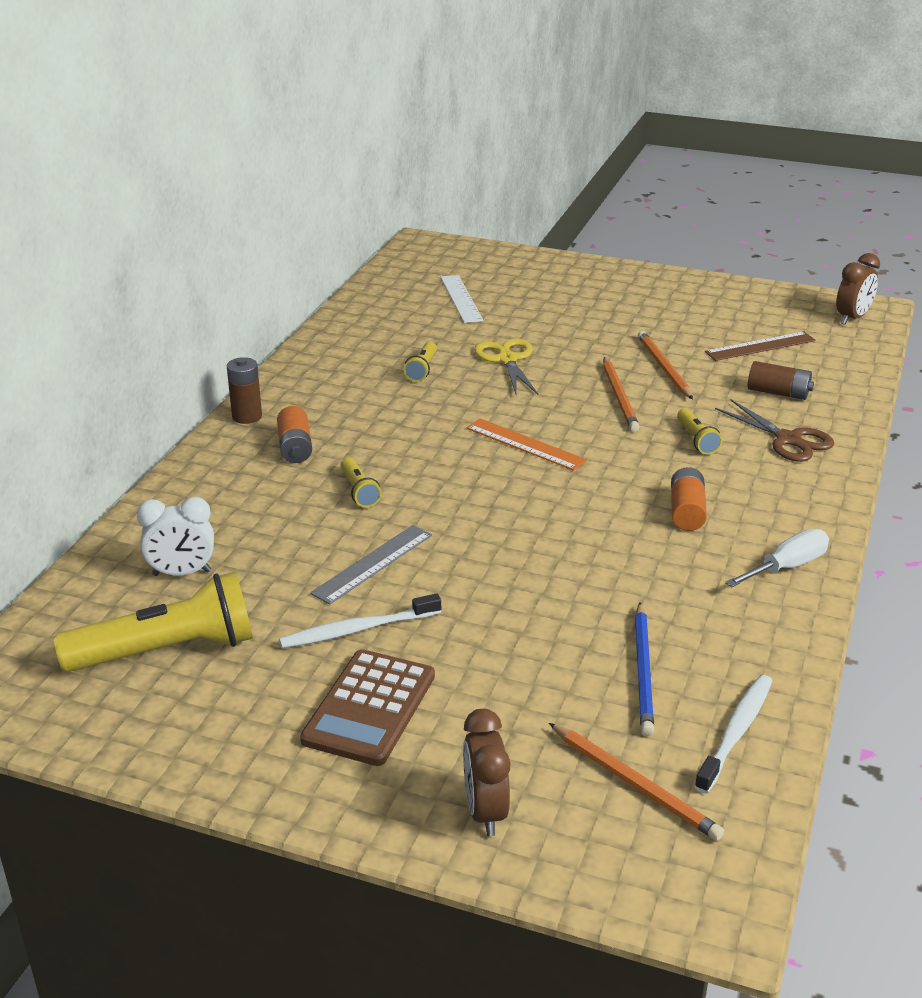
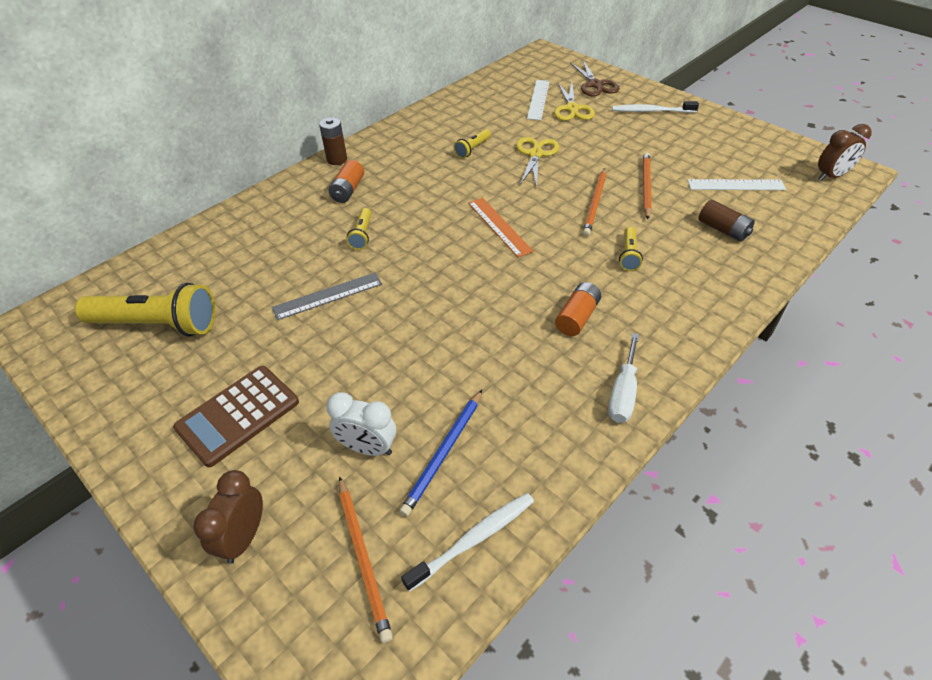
camera: 25 degrees right, 15 degrees up
(182, 573) = (211, 267): white clock -> white clock (368, 448)
(357, 630) = (279, 347): white toothbrush -> white toothbrush (651, 111)
(512, 301) = (572, 108): none -> yellow scissors
(760, 346) = (735, 185): brown ruler -> white ruler
(787, 567) = (623, 393): white screwdriver -> white screwdriver turned 120 degrees clockwise
(788, 439) = (703, 274): brown scissors -> brown scissors (595, 85)

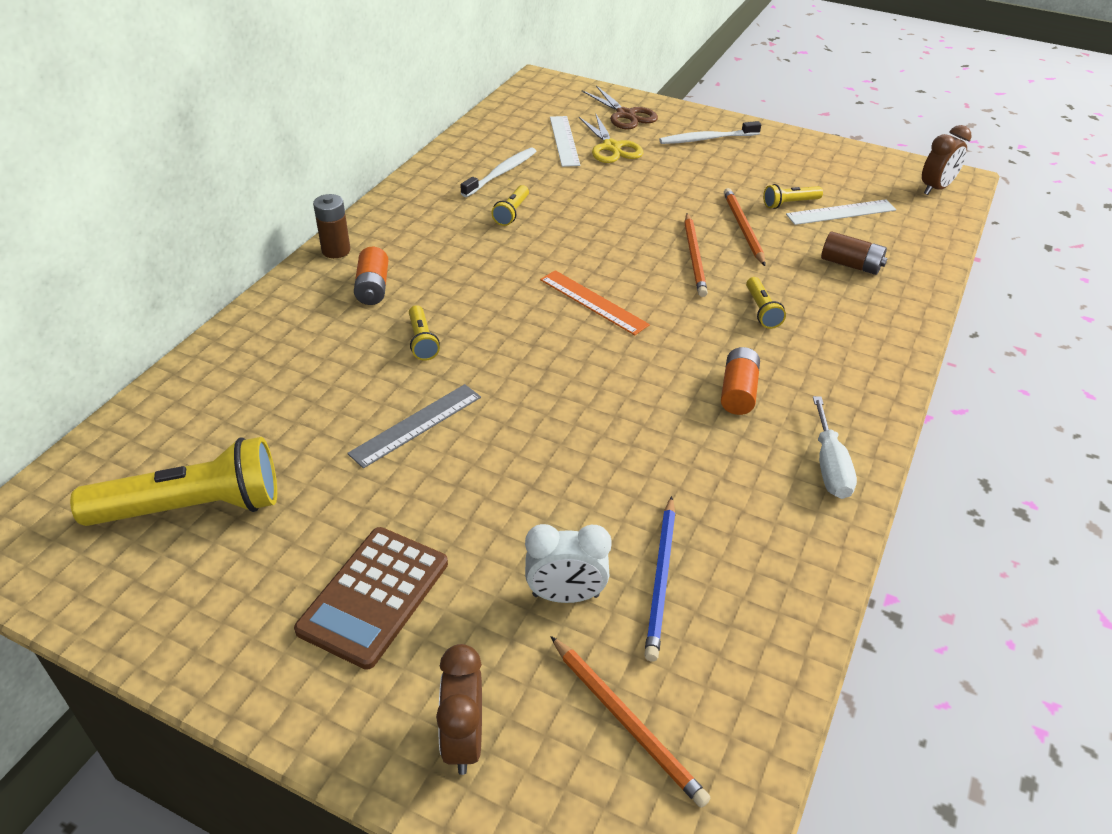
camera: 20 degrees left, 5 degrees down
(474, 539) = (745, 666): white toothbrush -> white toothbrush (501, 173)
(535, 154) = (594, 208): yellow scissors -> none
(695, 172) = (789, 203): none -> yellow flashlight

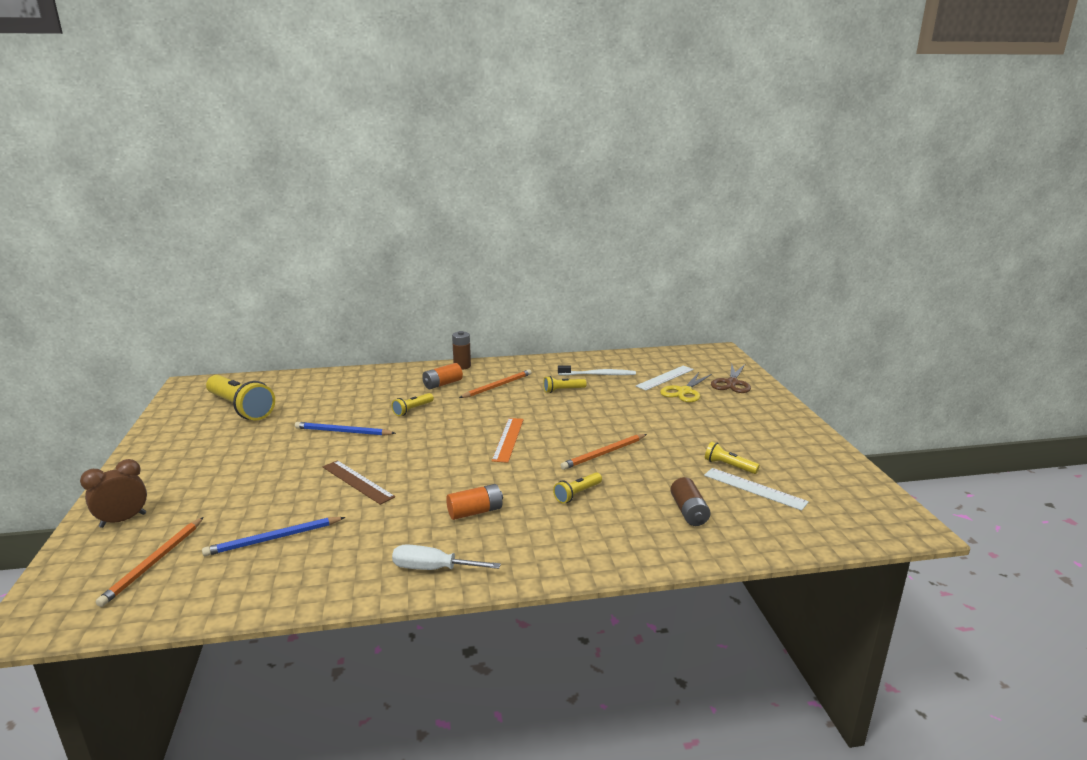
camera: 55 degrees right, 20 degrees down
(374, 596) = (208, 466): brown calculator -> none
(416, 425) = (343, 432): grey ruler -> blue pencil
(565, 595) = (241, 514): white clock -> none
(579, 458) = (357, 482): none -> brown ruler
(707, 139) = (756, 414): white toothbrush -> none
(743, 228) = (666, 459): orange pencil -> orange pencil (497, 386)
(829, 466) = (433, 569): white screwdriver -> white screwdriver turned 45 degrees clockwise
(935, 188) = (873, 520): brown clock -> none

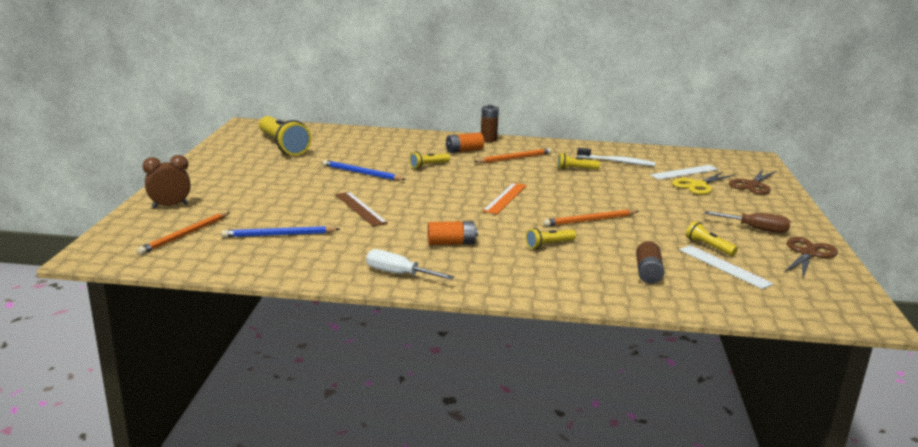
camera: 15 degrees right, 0 degrees up
(760, 436) = (756, 229): none -> brown screwdriver
(819, 457) = (808, 254): none -> brown scissors

